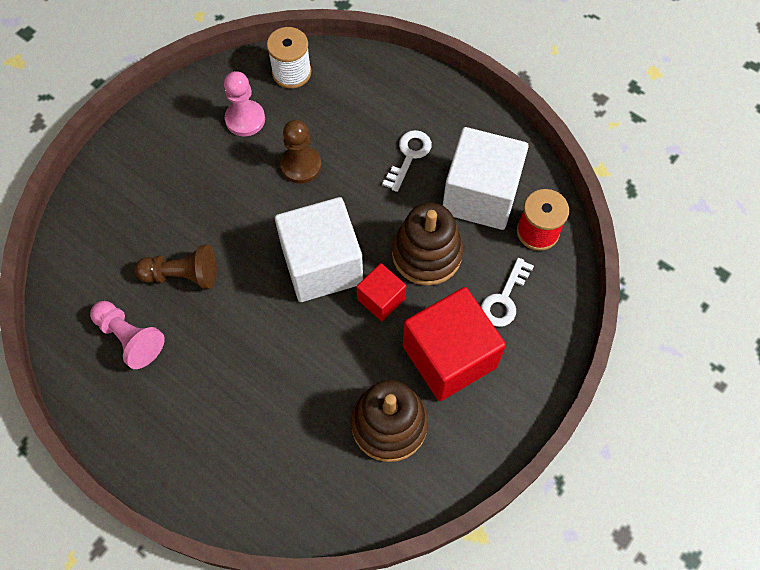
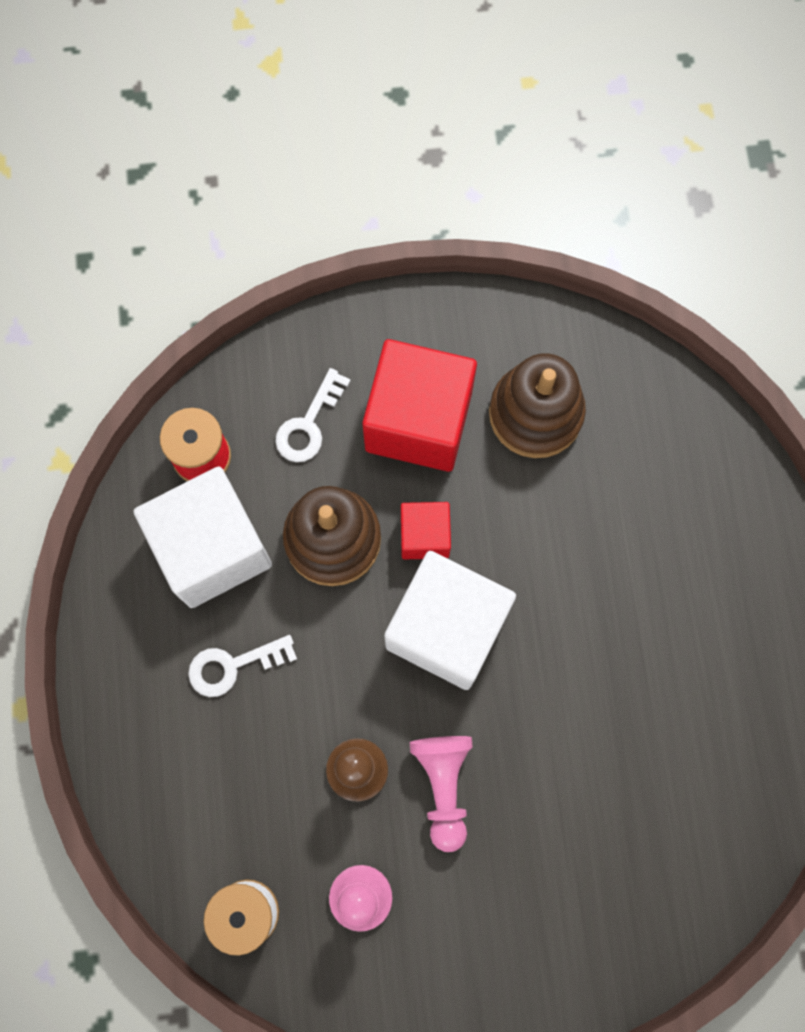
camera: 135 degrees left, 10 degrees up
(130, 338) = (710, 734): pink pawn -> pink pawn (443, 785)
(182, 275) = (599, 756): brown pawn -> none
(504, 298) = (309, 424): white key -> white key turned 135 degrees clockwise

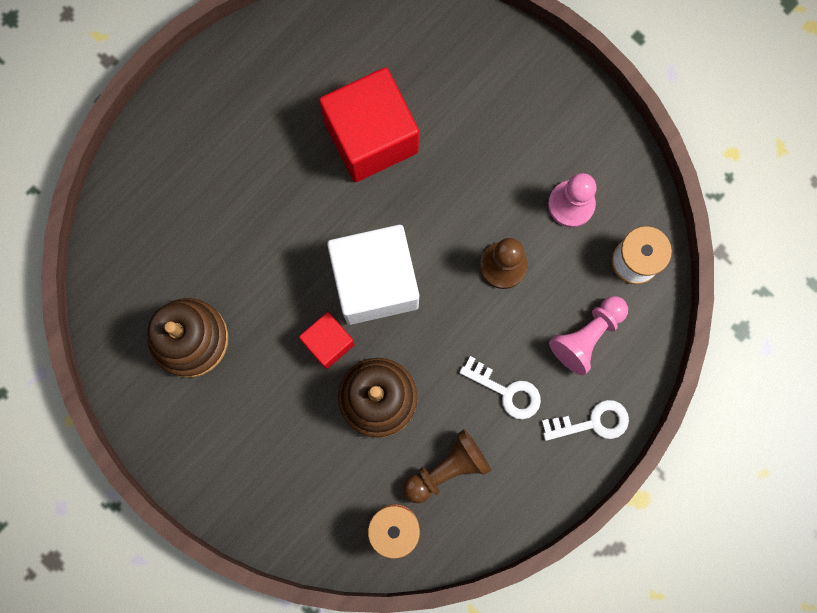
camera: 130 degrees left, 5 degrees up
(212, 548) = (447, 469): white cube -> brown pawn
(309, 424) = (315, 478): white key -> white key (592, 422)
(418, 421) = (255, 409): red cube -> red cube (371, 137)
(443, 785) = (469, 209): pink pawn -> pink pawn (587, 336)

